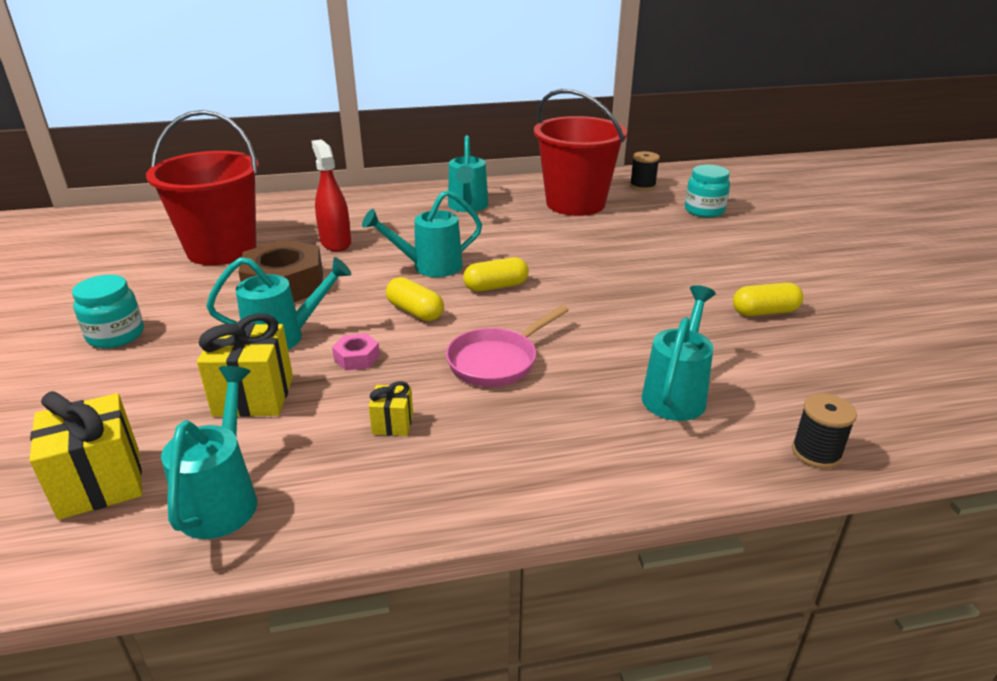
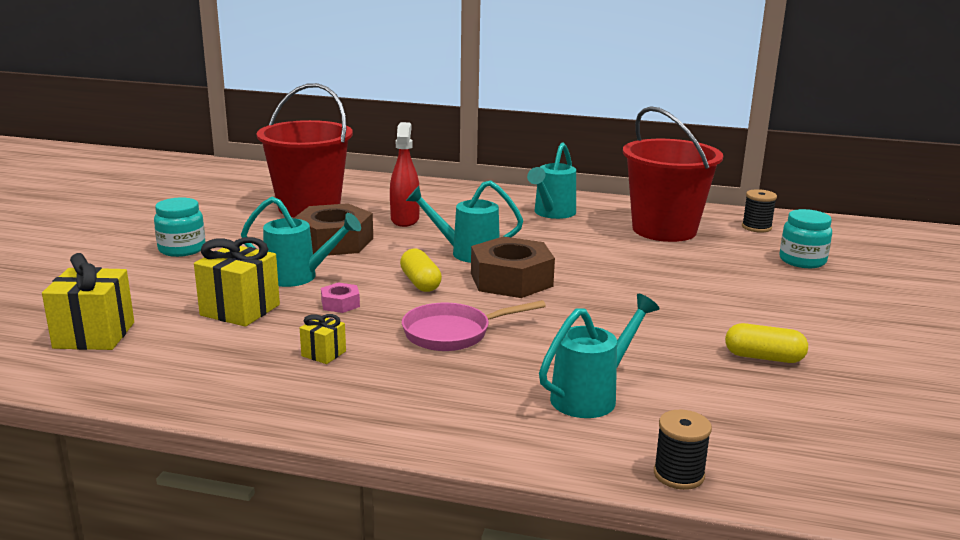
camera: 25 degrees right, 10 degrees down
(223, 498) = (161, 366): turquoise watering can -> none
(496, 286) = (511, 280): yellow capsule -> brown nut

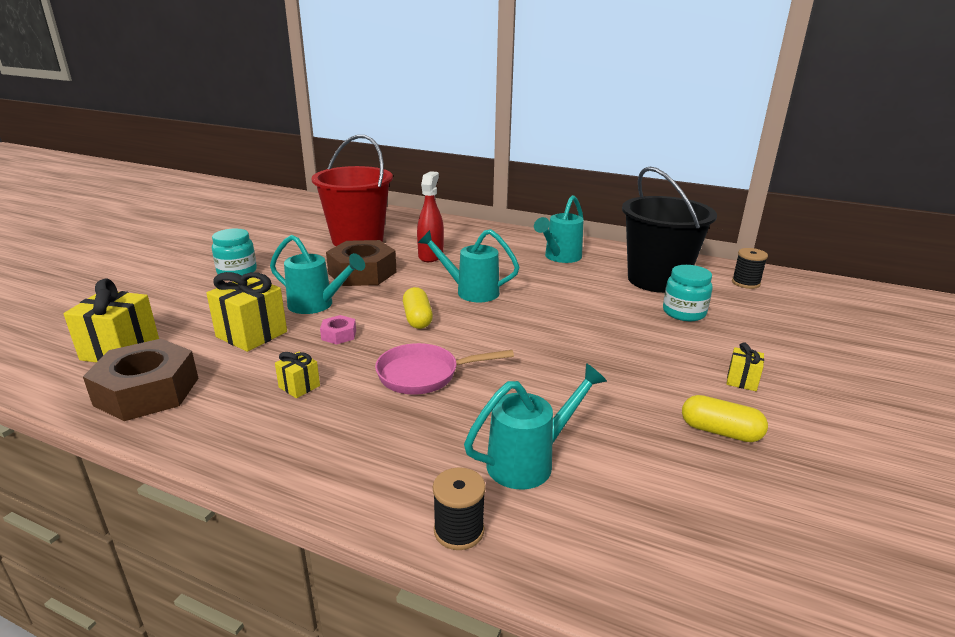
camera: 10 degrees right, 5 degrees up
(511, 280) = (499, 322): brown nut -> brown nut (147, 391)
(664, 230) = (657, 280): red bucket -> black bucket
(678, 475) = (589, 578): black spool -> black spool (459, 530)
(773, 315) = (742, 381): none -> yellow gift
(802, 261) = (783, 321): turquoise jar -> turquoise jar (684, 312)

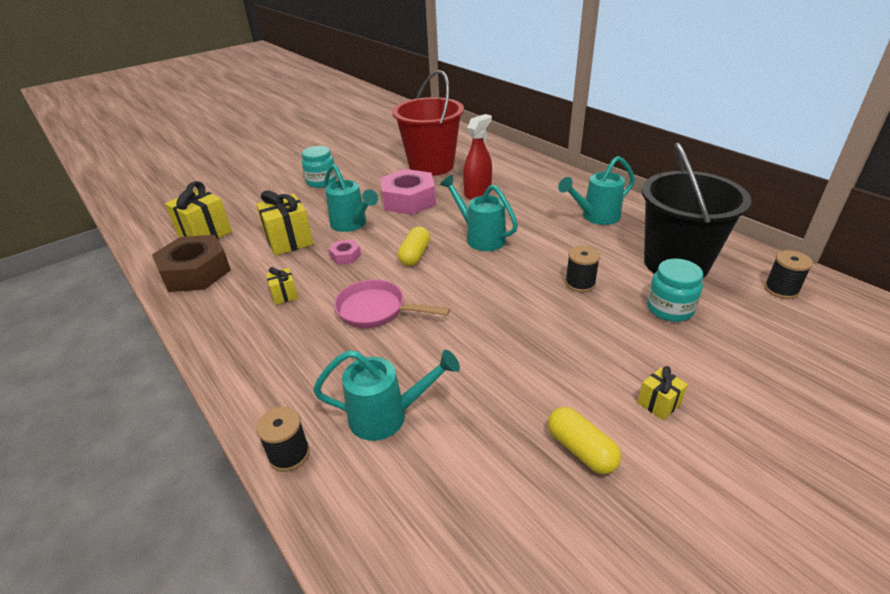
camera: 30 degrees right, 10 degrees up
(362, 273) = (409, 200): brown nut -> pink nut
(596, 310) = (580, 283): none -> black spool

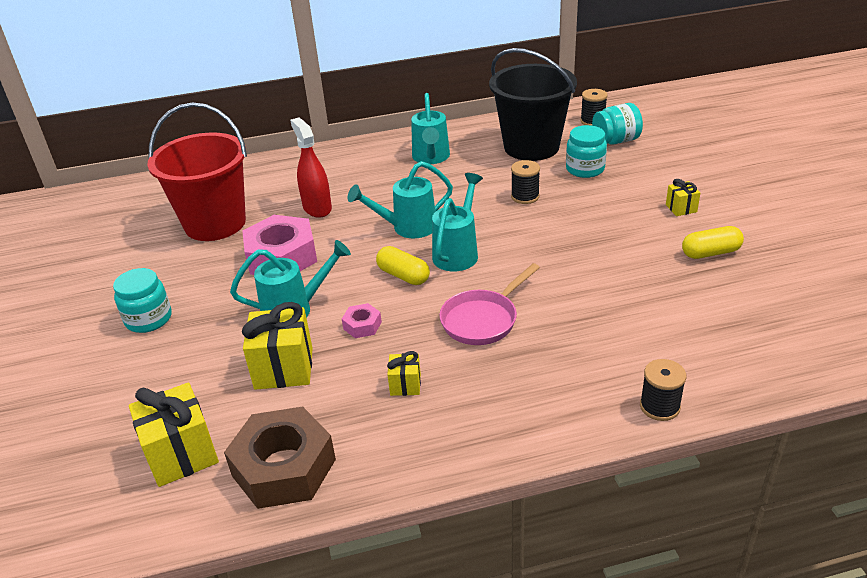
camera: 65 degrees left, 0 degrees up
(387, 416) = (638, 339): turquoise watering can -> turquoise watering can (458, 252)
(757, 317) = (616, 141): none -> turquoise jar

